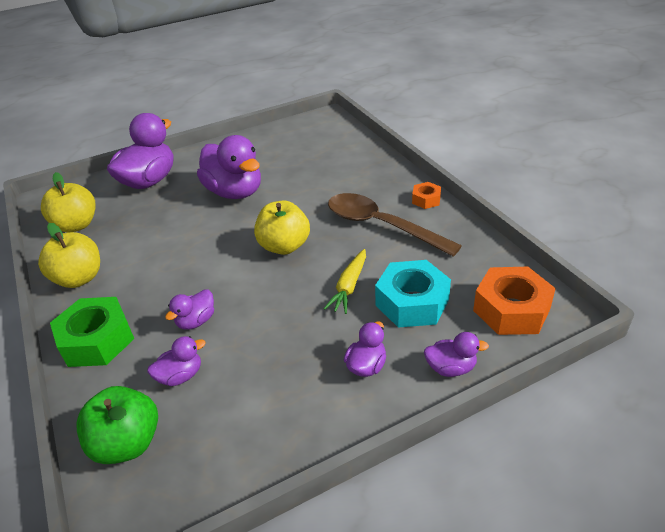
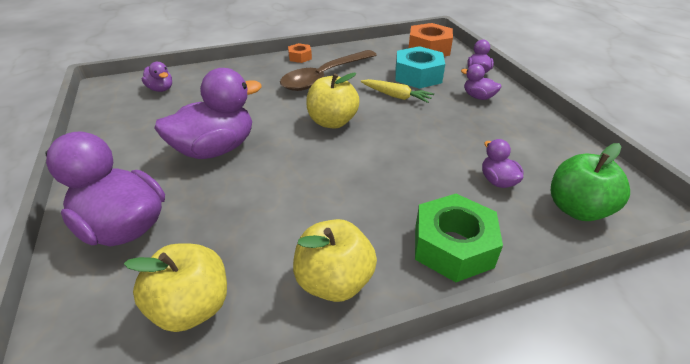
camera: 85 degrees left, 0 degrees up
(196, 321) = (428, 173): purple duck -> purple duck (161, 89)

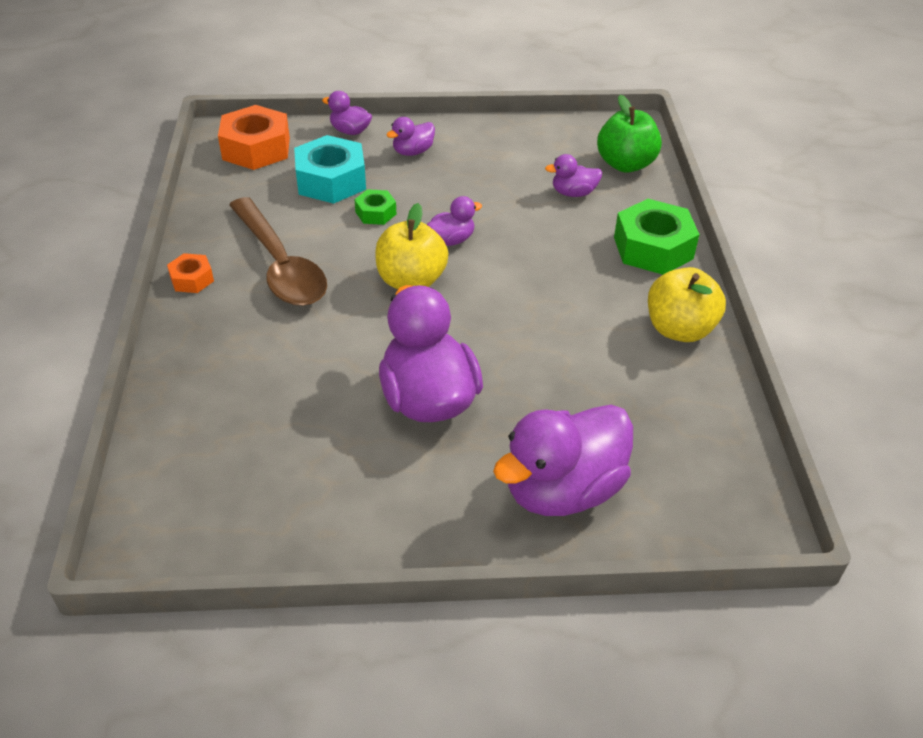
camera: 75 degrees left, 5 degrees up
(161, 89) = (203, 461): purple duck -> purple duck (451, 240)
(192, 307) = (692, 429): yellow apple -> none
(396, 96) = (375, 213): yellow carrot -> green nut

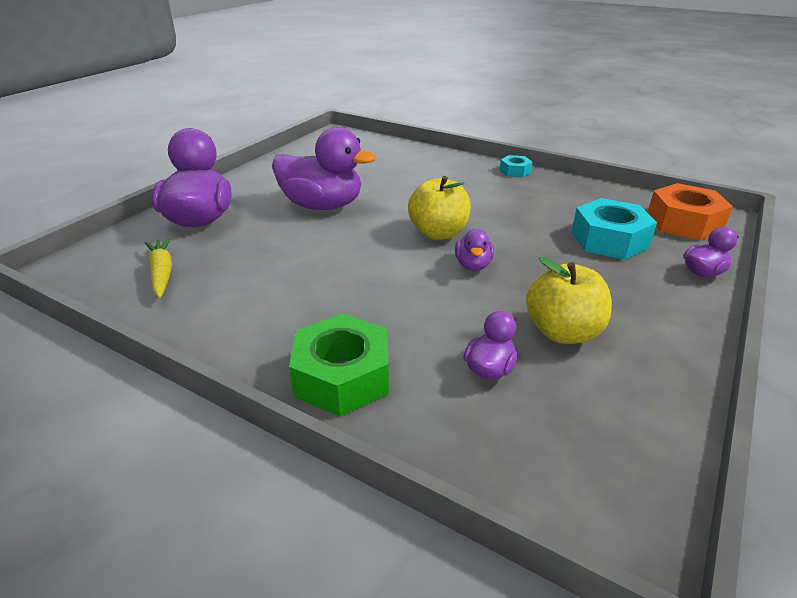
camera: 125 degrees right, 10 degrees down
(192, 279) = (515, 171): orange nut -> turquoise nut
(280, 265) = (504, 196): brown spoon -> none
(375, 213) = (542, 245): green nut -> none
(413, 152) = (643, 294): purple duck -> none
(625, 164) = (522, 453): green apple -> none
(675, 432) = (162, 273): none -> yellow carrot
(679, 329) = (230, 328): yellow apple -> yellow apple (562, 332)

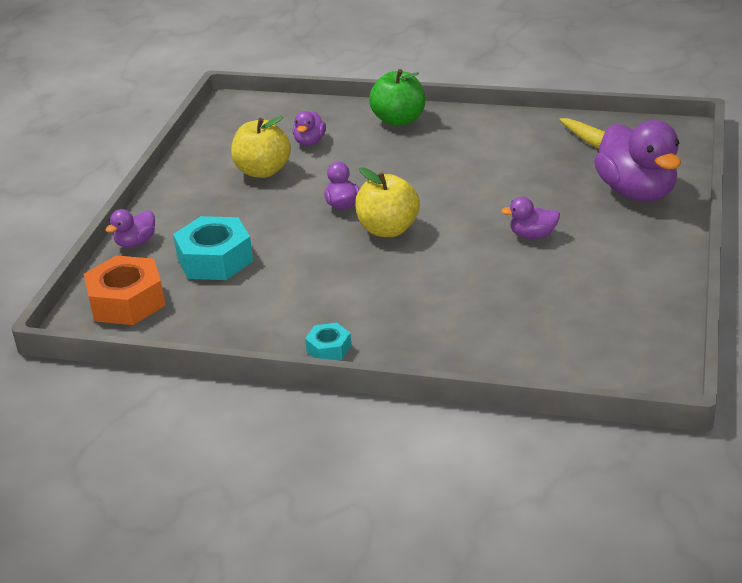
camera: 165 degrees right, 0 degrees up
(322, 205) = (532, 235): purple duck -> purple duck, size x0.48
(342, 376) = (399, 120): green nut -> green apple

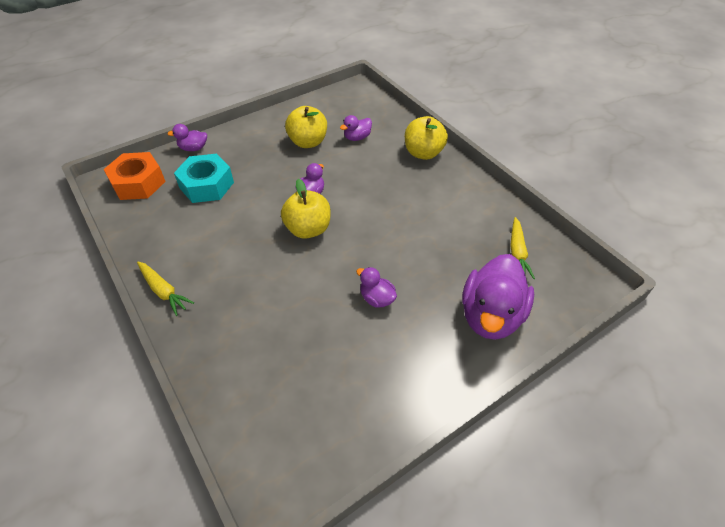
camera: 40 degrees right, 15 degrees up
(329, 349) = (164, 291): turquoise nut -> yellow carrot
(399, 120) = (423, 153): green apple -> yellow apple

